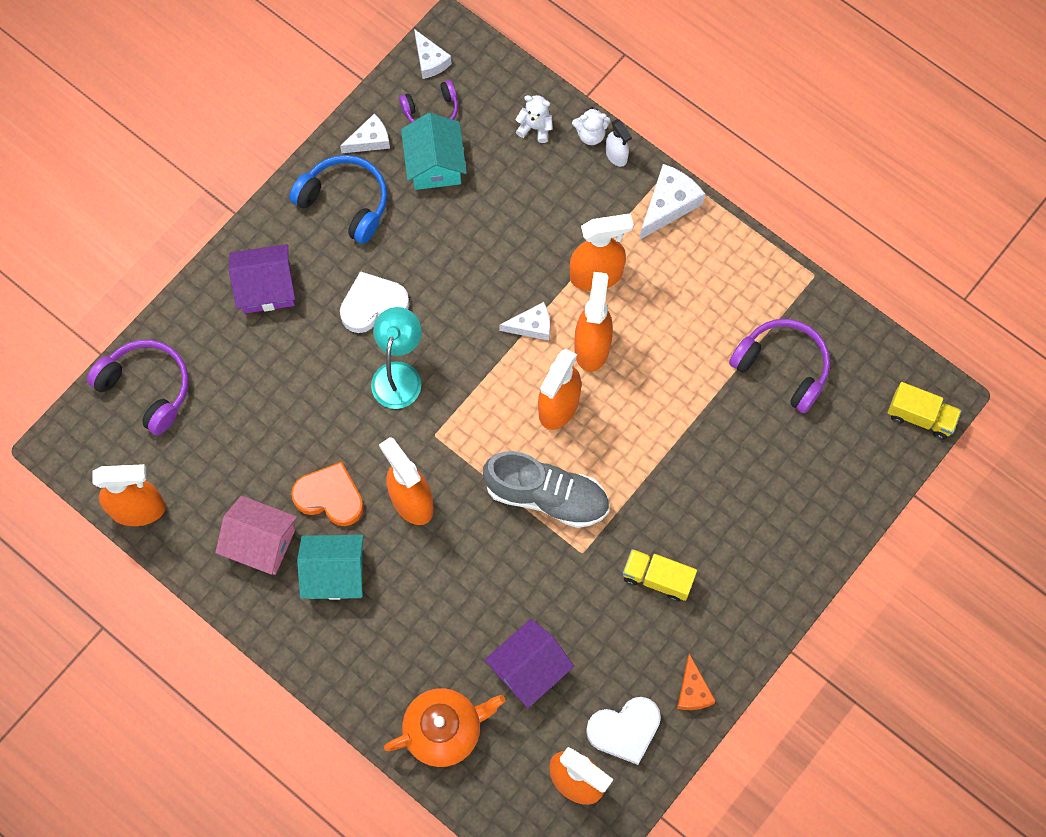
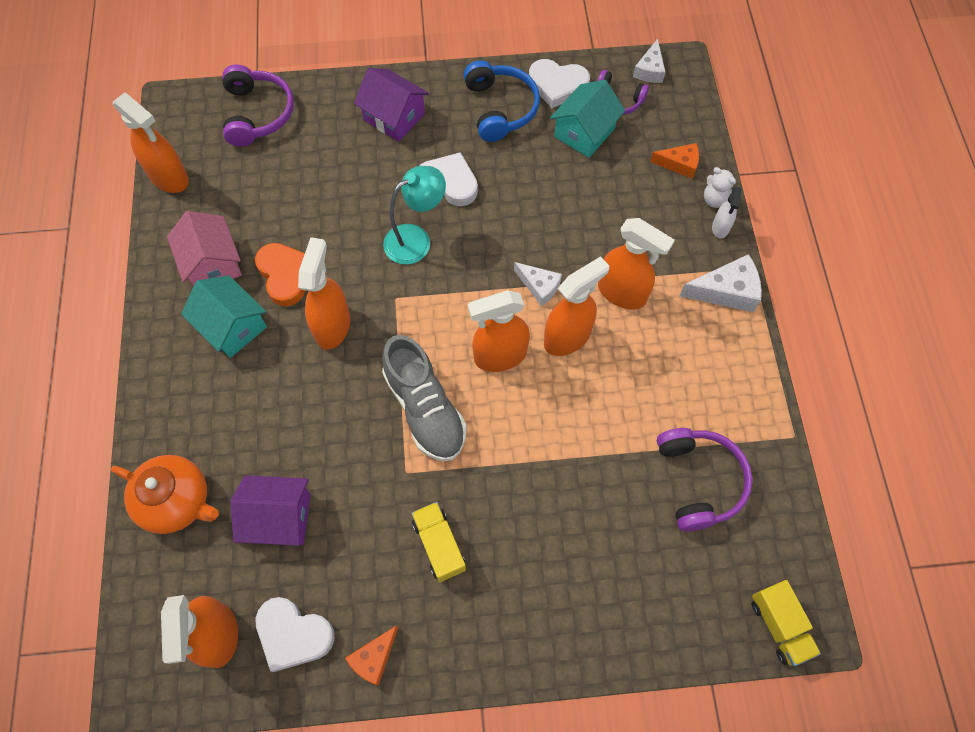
camera: 45 degrees right, 5 degrees down
(370, 140) = (557, 85): white cheese -> white heart
(535, 127) = (679, 164): white teddy bear -> orange cheese

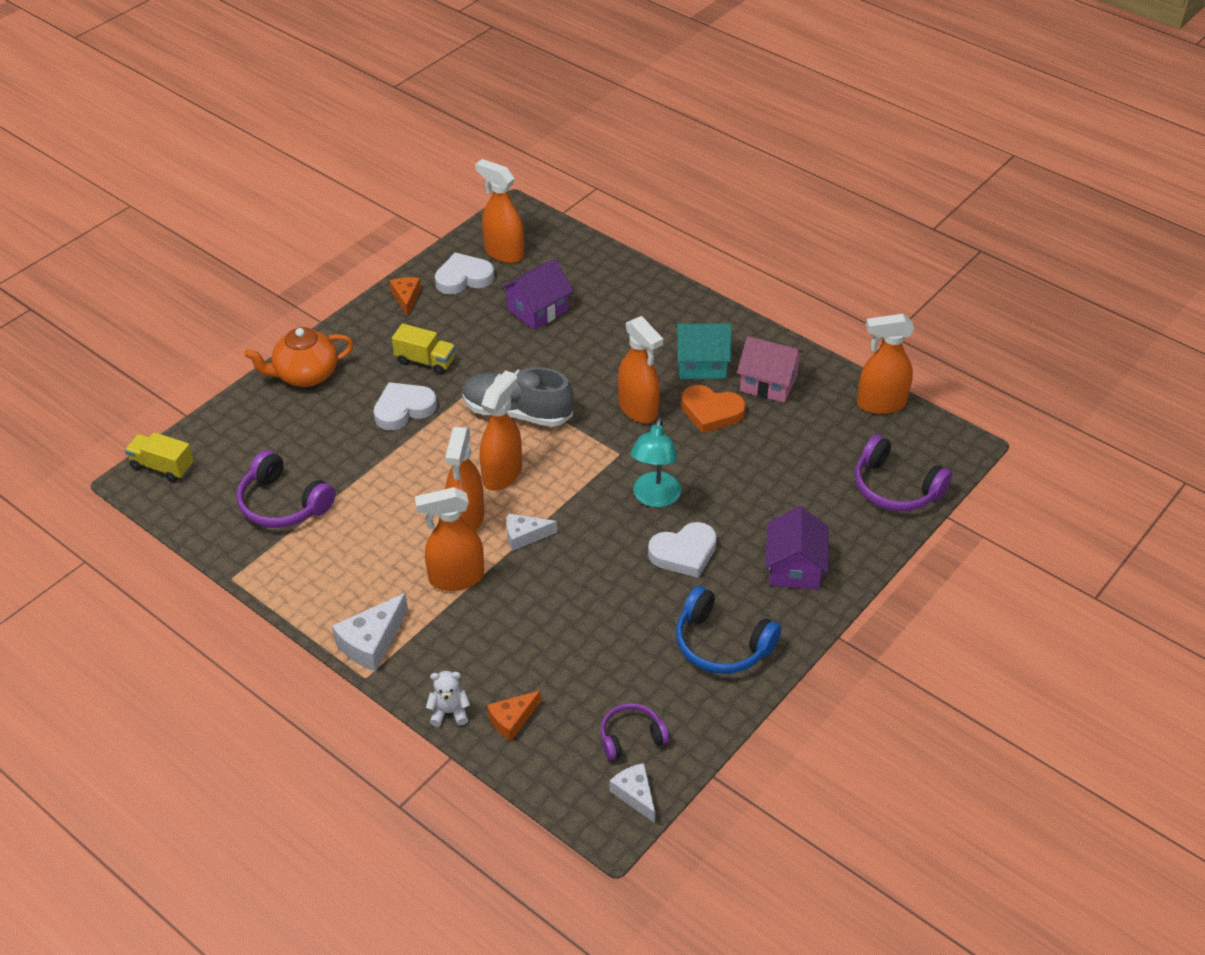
camera: 135 degrees right, 20 degrees down
(177, 501) = (606, 278): orange teapot -> orange teapot (305, 375)
(394, 117) = (794, 567): purple house -> purple house turned 75 degrees counterclockwise
(557, 85) = (700, 706): white heart -> white heart (403, 409)
(584, 132) = (626, 681): turquoise house -> none
(720, 228) = (422, 690): white spray bottle -> none

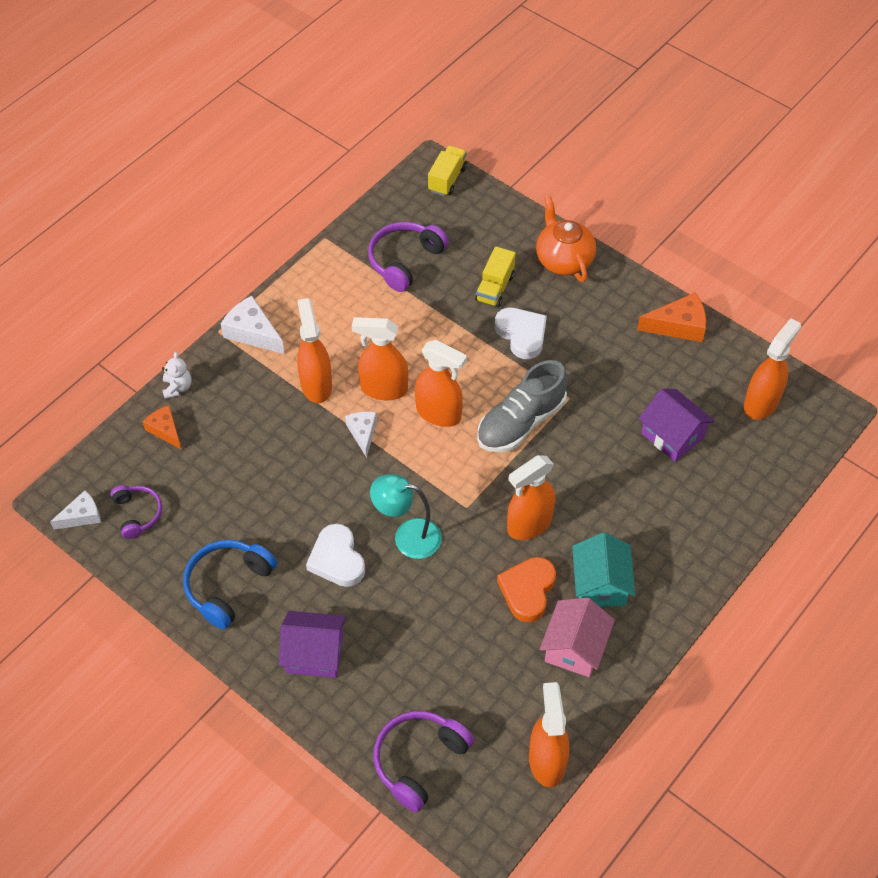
camera: 90 degrees right, 10 degrees up
(406, 298) = (678, 326): orange cheese -> orange cheese, size x1.52
(425, 361) = (588, 347): yellow truck -> yellow truck (495, 288)
(463, 278) = (715, 370): white heart -> none
(517, 412) = (520, 422): grey shoe -> grey shoe turned 150 degrees counterclockwise

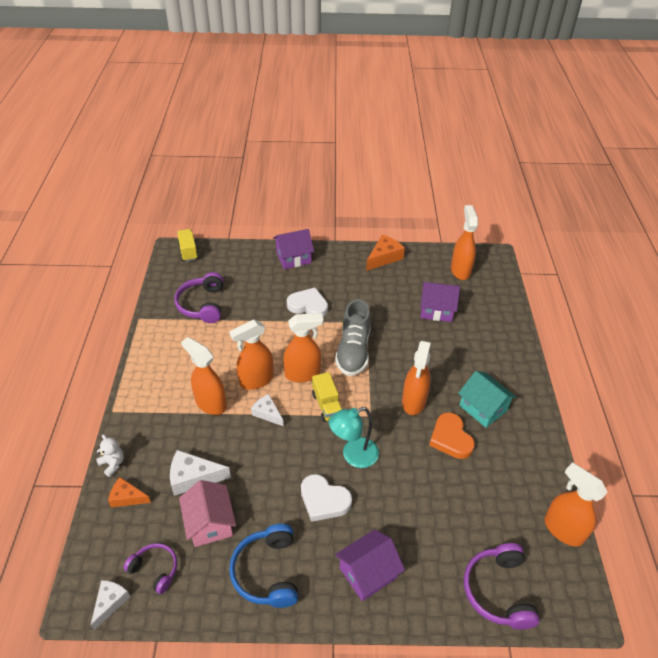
camera: 40 degrees left, 10 degrees down
(252, 332) = (138, 398): white cheese -> white cheese (193, 477)
(495, 288) = (269, 291): yellow truck -> yellow truck (327, 405)
(563, 260) = (293, 258): orange teapot -> purple house
(574, 647) = (507, 452): pink house -> pink house (210, 523)

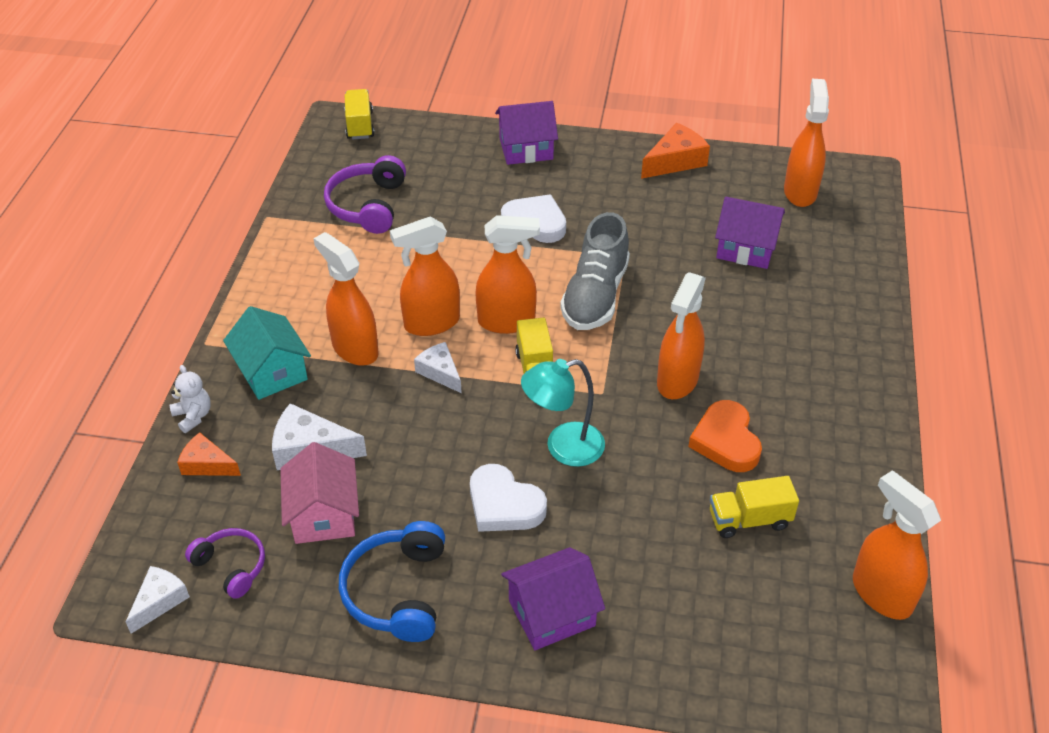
camera: 10 degrees right, 0 degrees up
(475, 490) = (749, 520): none -> yellow truck
(483, 408) = (790, 402): turquoise house -> turquoise house (272, 372)
(498, 591) = (753, 665): purple headphones -> none

